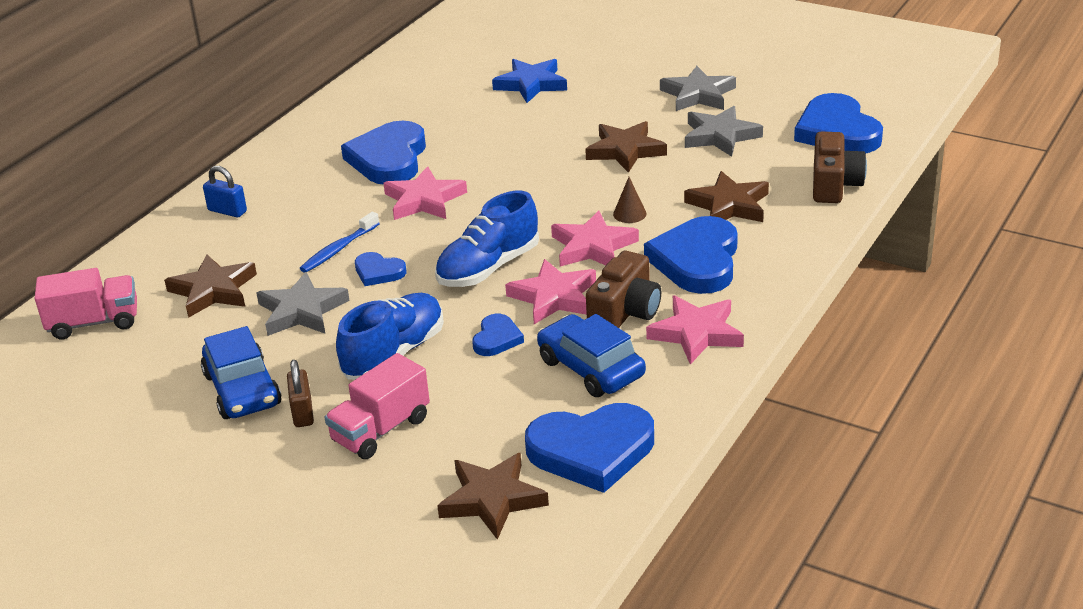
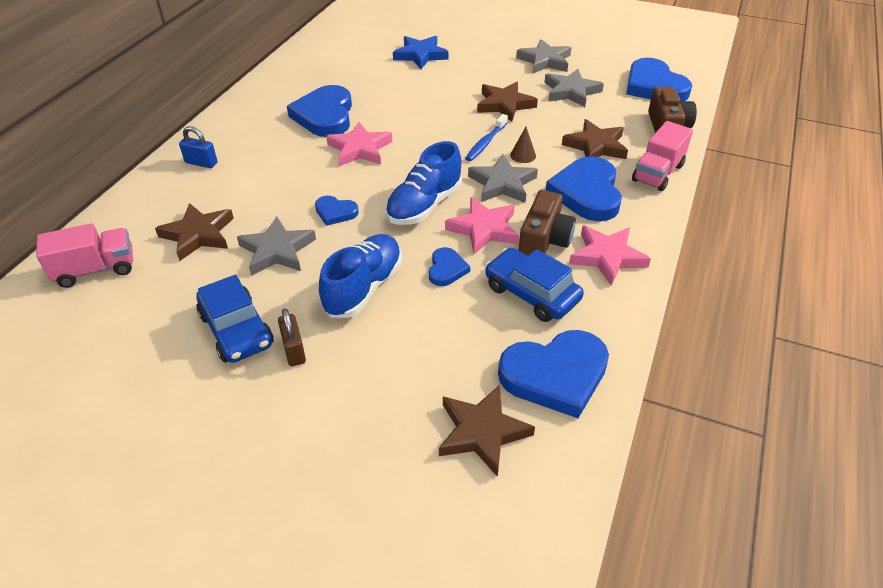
camera: 10 degrees left, 10 degrees up
(338, 249) = (298, 193): blue toothbrush -> blue toothbrush (485, 143)
(381, 430) = (367, 365): pink truck -> pink truck (658, 173)
(593, 246) = (502, 184): pink star -> grey star

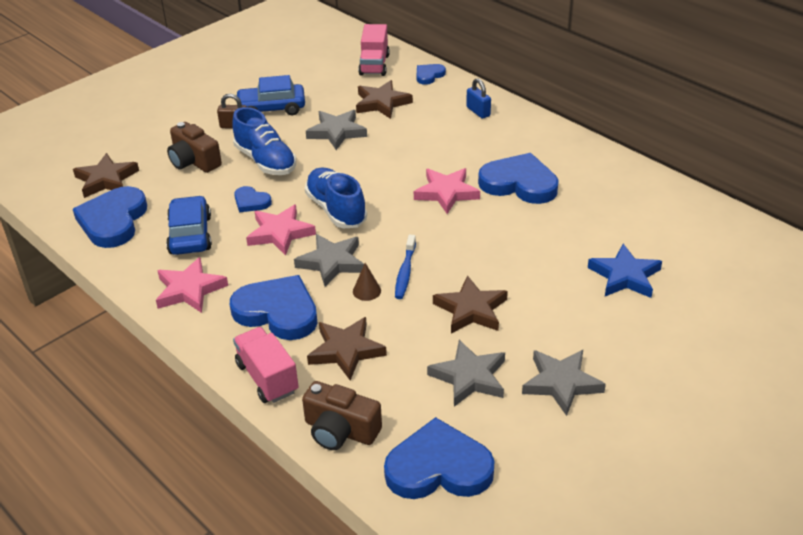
camera: 115 degrees right, 5 degrees down
(201, 163) = (478, 111): blue padlock -> blue padlock turned 75 degrees counterclockwise
(335, 212) = (362, 164): blue heart -> blue heart (429, 75)
(485, 143) = (405, 272): blue toothbrush -> blue toothbrush turned 135 degrees counterclockwise
(531, 293) = (190, 235): blue car -> blue car turned 75 degrees counterclockwise
(544, 240) = (239, 262): brown camera -> brown camera (194, 161)

